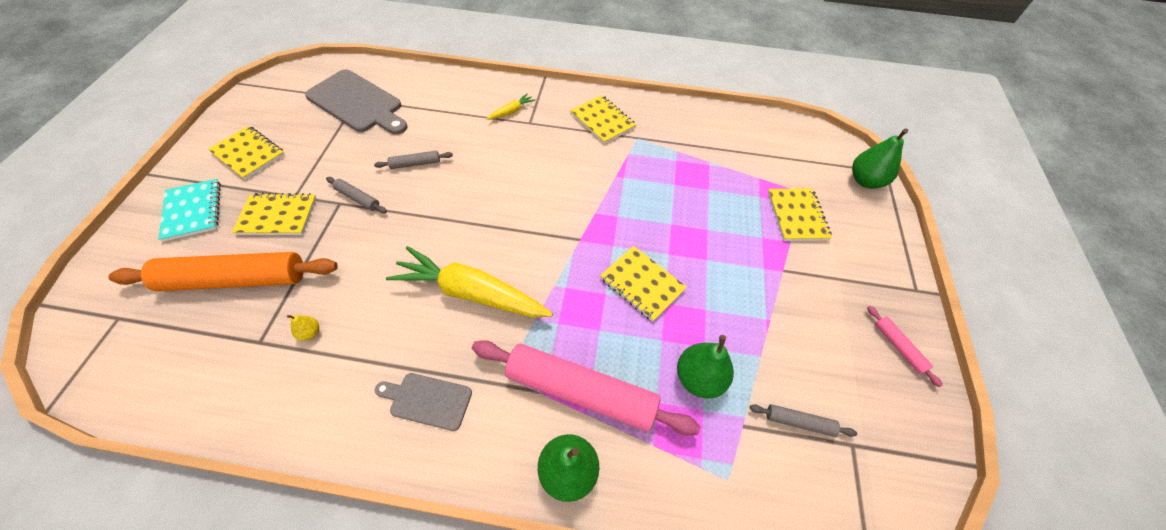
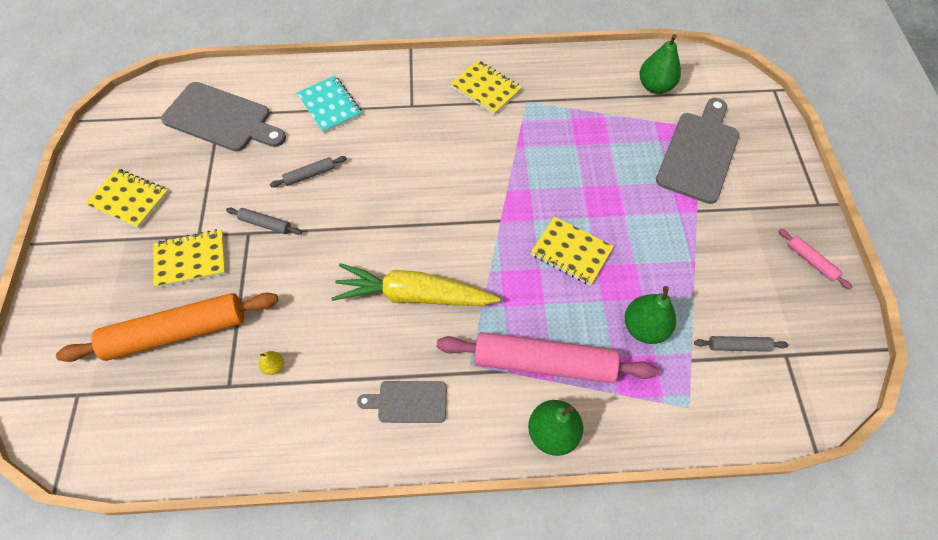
camera: 10 degrees left, 5 degrees up
(193, 211) = (100, 273): turquoise notebook -> turquoise notebook (330, 105)
(511, 111) = (388, 96): yellow carrot -> none
(797, 216) = (699, 153): yellow notebook -> grey cutting board
(865, 181) = (755, 104): green pear -> green pear (655, 86)

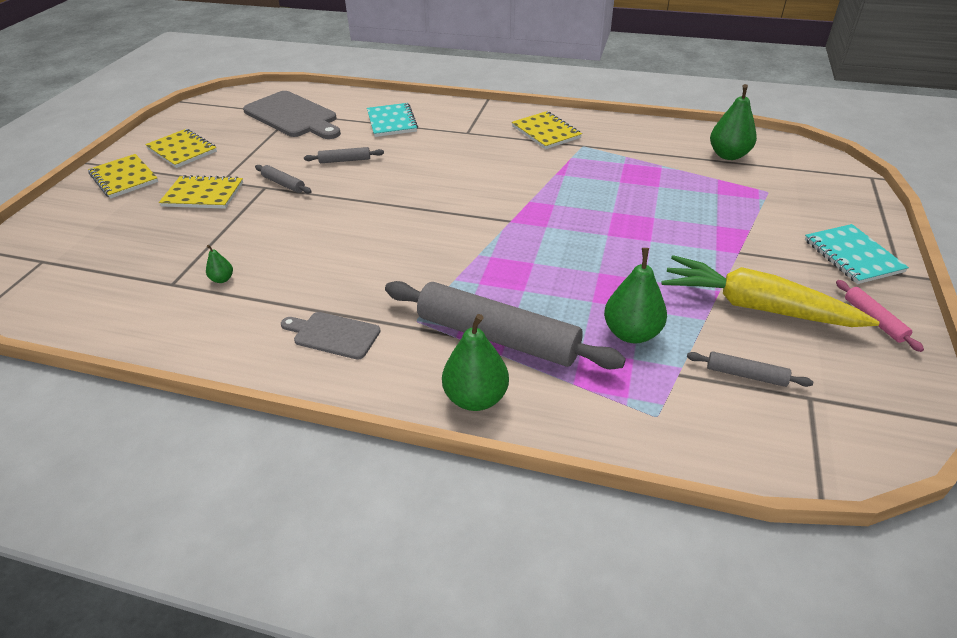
camera: 20 degrees right, 20 degrees down
(177, 332) = (155, 238): orange rolling pin -> none
(274, 366) = (222, 279): yellow pear -> green pear
(414, 295) = (389, 257): yellow carrot -> yellow carrot (756, 307)
(543, 363) = (497, 337): pink rolling pin -> grey rolling pin
(571, 252) = (575, 257): yellow notebook -> yellow notebook (124, 178)
(699, 153) = (759, 209): grey cutting board -> none
(781, 192) = (852, 256): none -> turquoise notebook

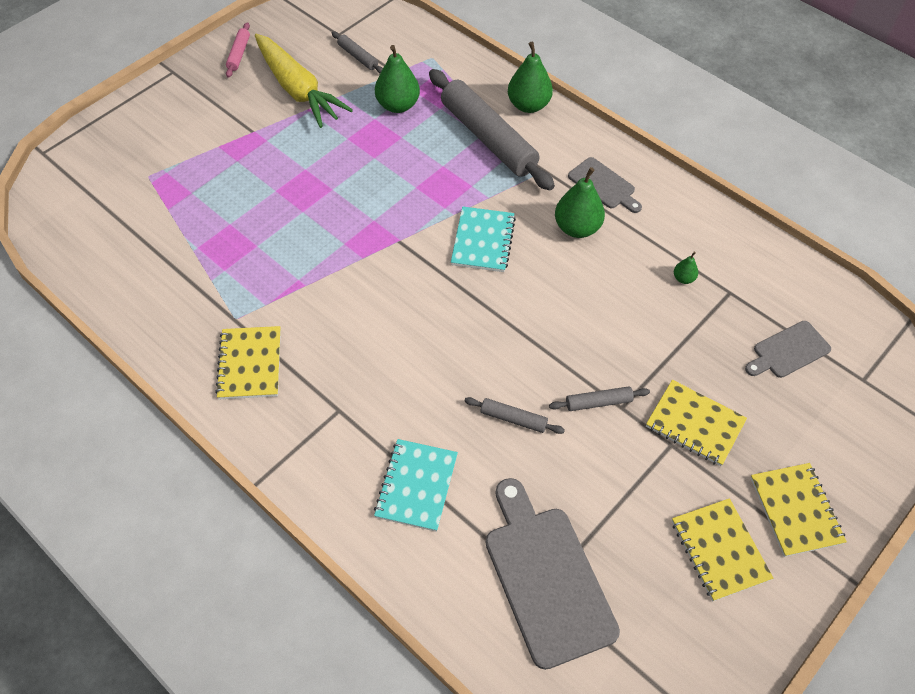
camera: 155 degrees left, 15 degrees up
(114, 259) = (788, 351): none -> grey cutting board
(284, 184) = (598, 402): grey rolling pin -> grey rolling pin turned 75 degrees counterclockwise
(728, 155) = (116, 234): green pear -> green pear (577, 228)
(852, 256) = (180, 95): turquoise notebook -> turquoise notebook (483, 241)

